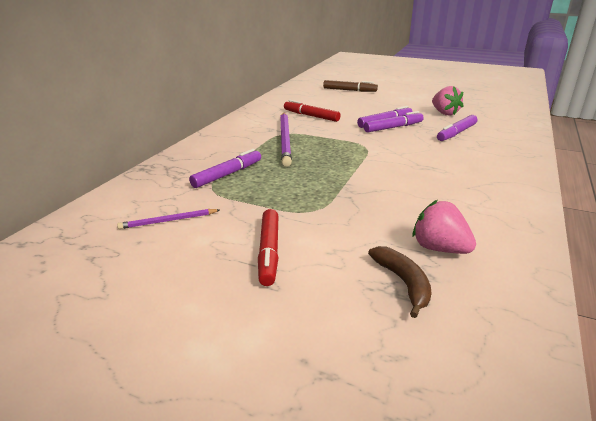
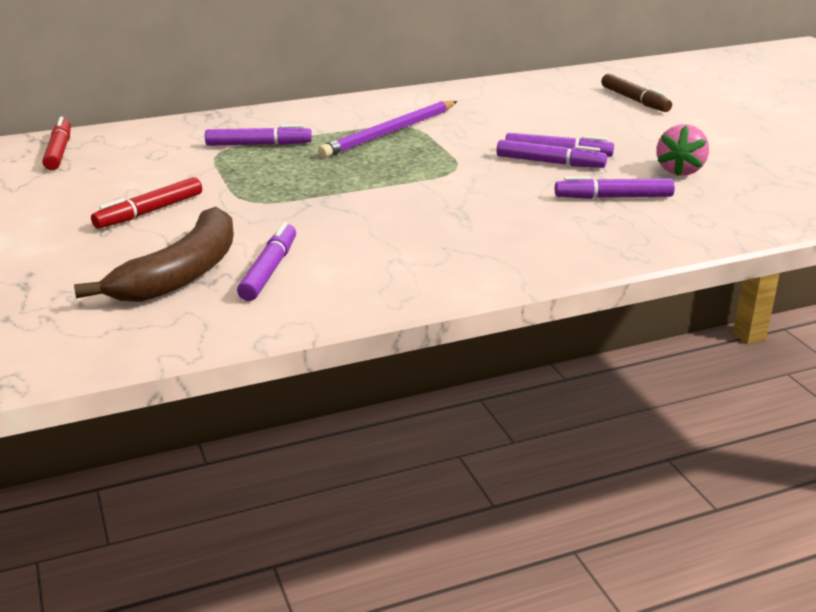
camera: 45 degrees right, 0 degrees up
(168, 221) = (137, 162): purple pencil -> none
(311, 116) = (489, 117): red marker -> red marker (59, 152)
(403, 283) = (181, 274): brown banana -> brown banana, size x1.79
(439, 248) = (269, 271): pink strawberry -> purple marker

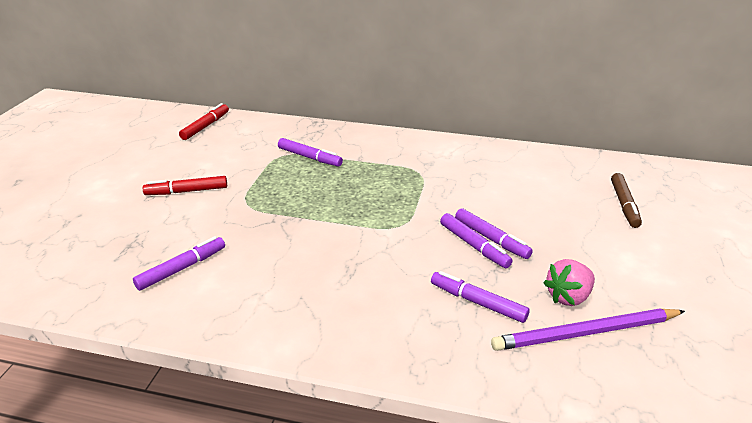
camera: 35 degrees right, 5 degrees up
(181, 274) = (139, 249): brown banana -> none
(390, 133) = (400, 175): purple pencil -> purple pencil (585, 333)

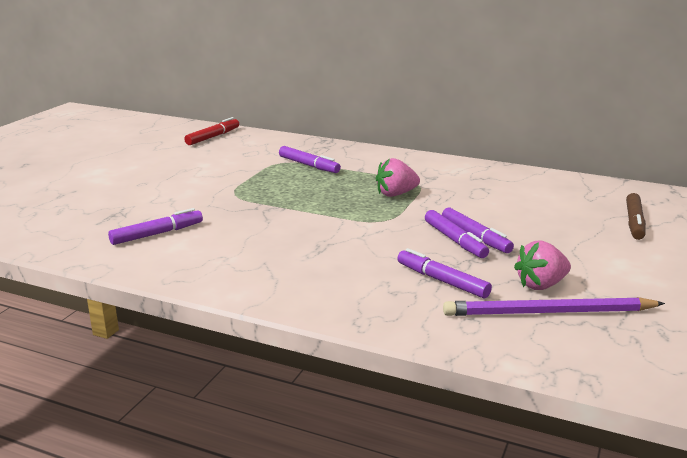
camera: 10 degrees right, 10 degrees down
(187, 191) = (180, 181): red marker -> none
(402, 189) = (396, 194): none -> pink strawberry

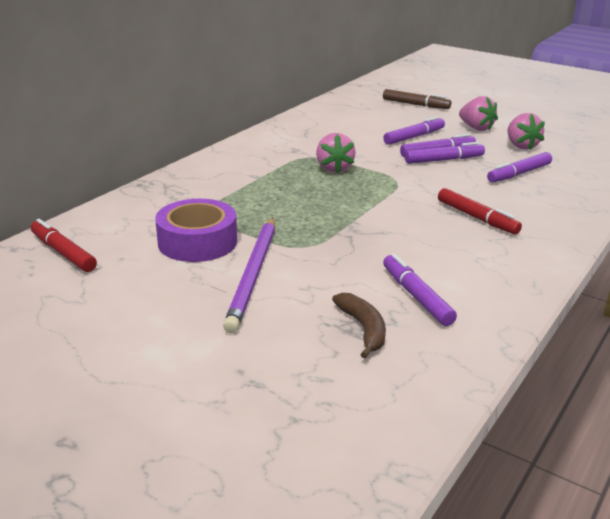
camera: 80 degrees left, 5 degrees up
(113, 219) = (363, 329): none -> brown banana
(234, 164) = (197, 242): none -> purple tape
(308, 165) = (227, 199): purple marker -> purple marker (413, 137)
(309, 256) = (476, 218): none -> red marker
(548, 312) = (561, 151): purple pencil -> purple pencil (253, 274)
(583, 258) = (476, 128): none -> pink strawberry

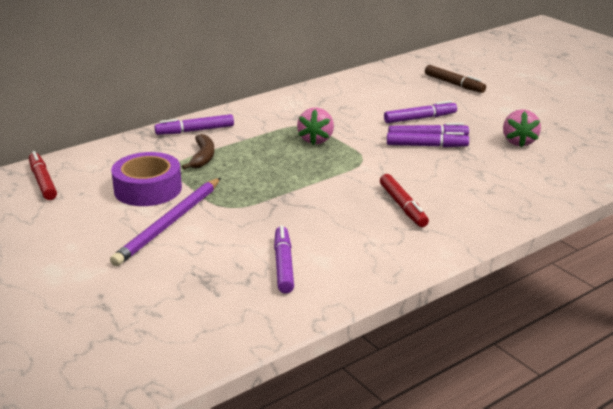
camera: 20 degrees right, 0 degrees up
(363, 329) = (217, 283): brown banana -> brown banana (203, 157)
(476, 128) = (491, 117): pink strawberry -> none
(519, 174) = (487, 170): purple marker -> purple marker (195, 130)

